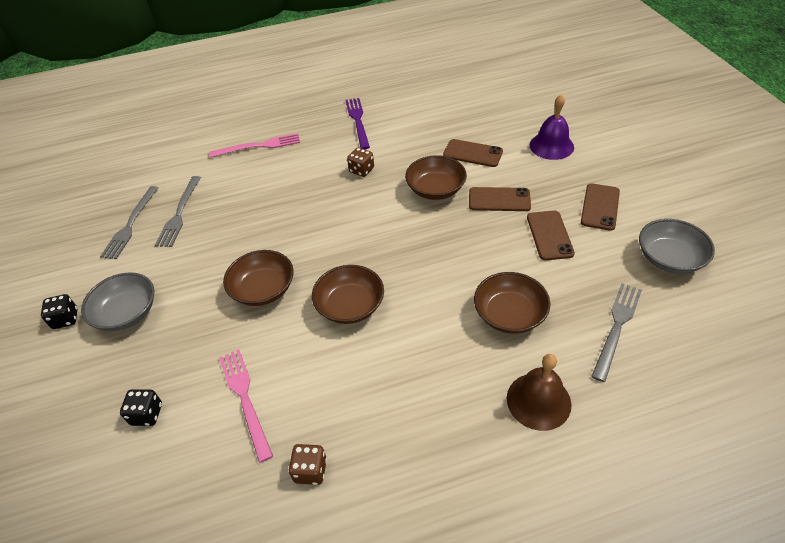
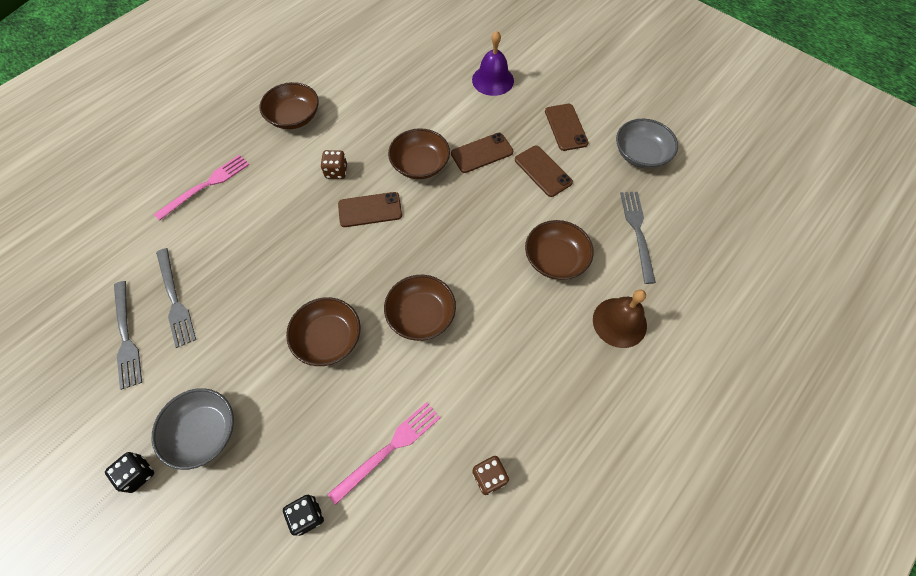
camera: 35 degrees left, 15 degrees up
(245, 399) = (389, 449): pink fork -> pink fork turned 105 degrees clockwise
(358, 121) = (294, 117): purple fork -> brown bowl
(472, 153) = (429, 113): brown phone -> brown phone (370, 210)

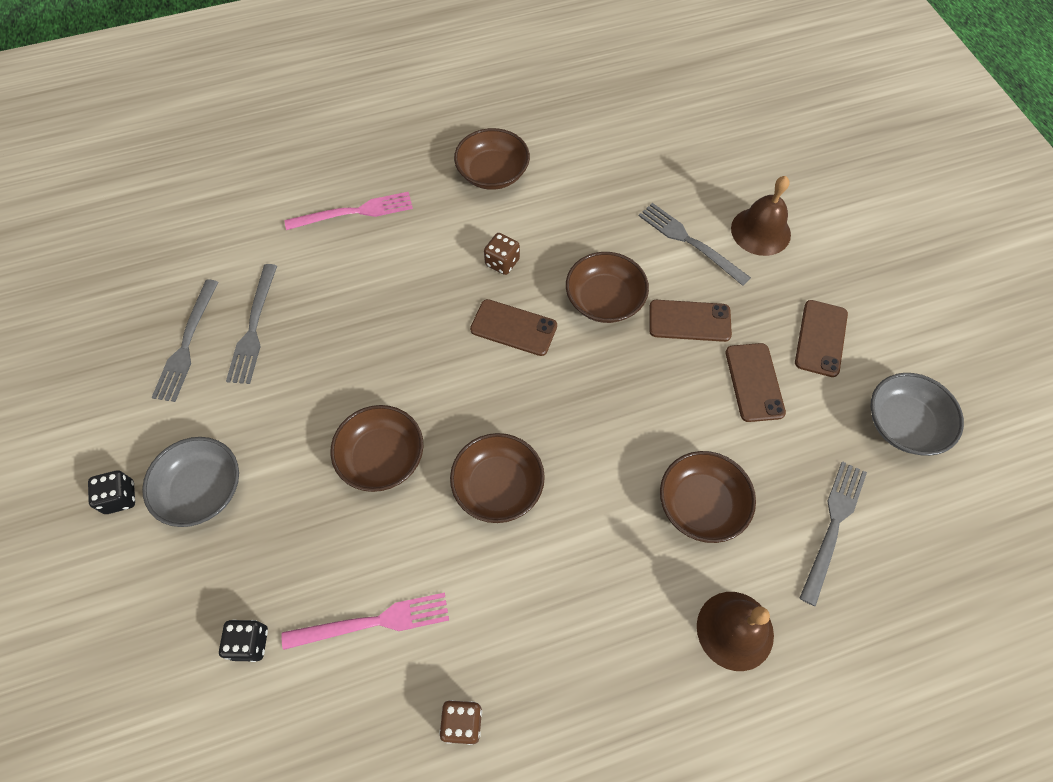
camera: 30 degrees right, 0 degrees up
(453, 105) = (690, 242): none -> grey fork
(493, 80) = (760, 231): purple bell -> brown bell

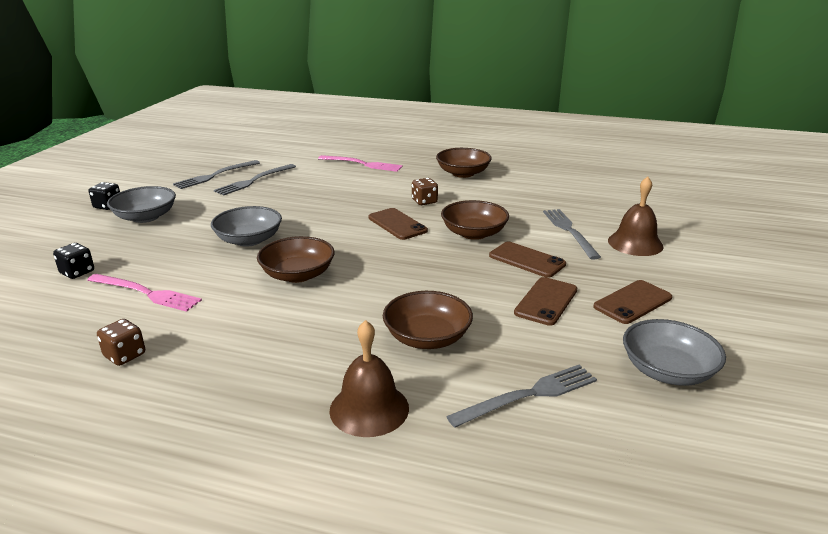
camera: 35 degrees right, 35 degrees down
(382, 457) = (249, 240): brown bowl -> grey bowl

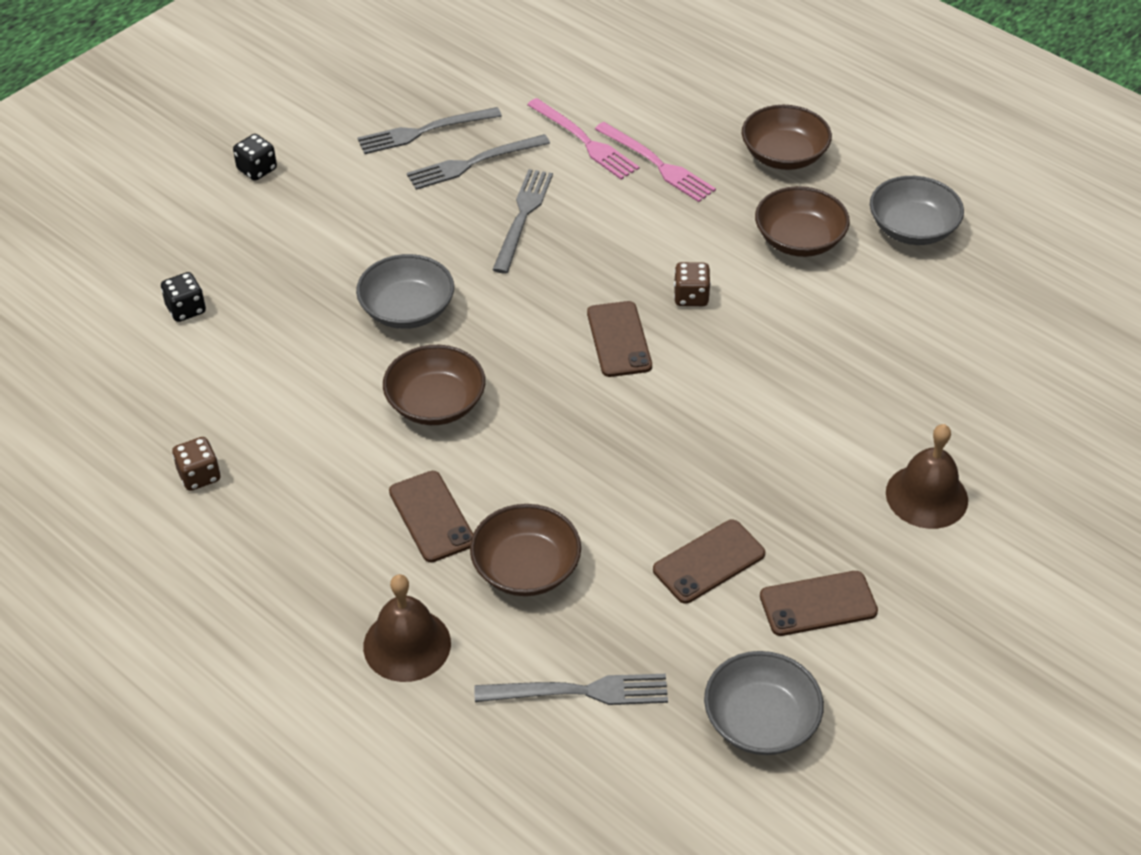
camera: 25 degrees right, 20 degrees up
(145, 217) = (296, 213): grey bowl -> grey bowl (912, 228)
(146, 293) = (250, 377): pink fork -> pink fork (584, 141)
(474, 233) = (712, 396): brown bowl -> brown bowl (784, 155)
(526, 260) = (744, 477): brown phone -> brown phone (431, 517)
(569, 231) = (853, 437): grey fork -> grey fork (523, 217)

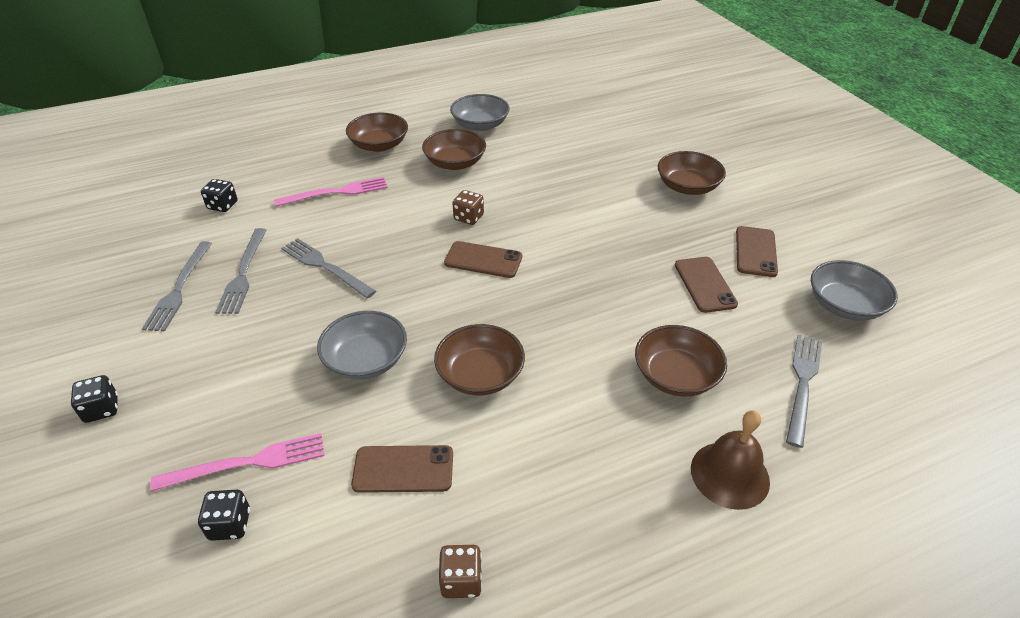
camera: 65 degrees left, 5 degrees down
(431, 517) = (599, 415): brown phone -> brown phone (403, 469)
(569, 90) = (223, 205): none -> black dice
(584, 141) = (281, 215): pink fork -> pink fork (247, 463)
(926, 496) = (687, 187): brown bell -> brown bowl

